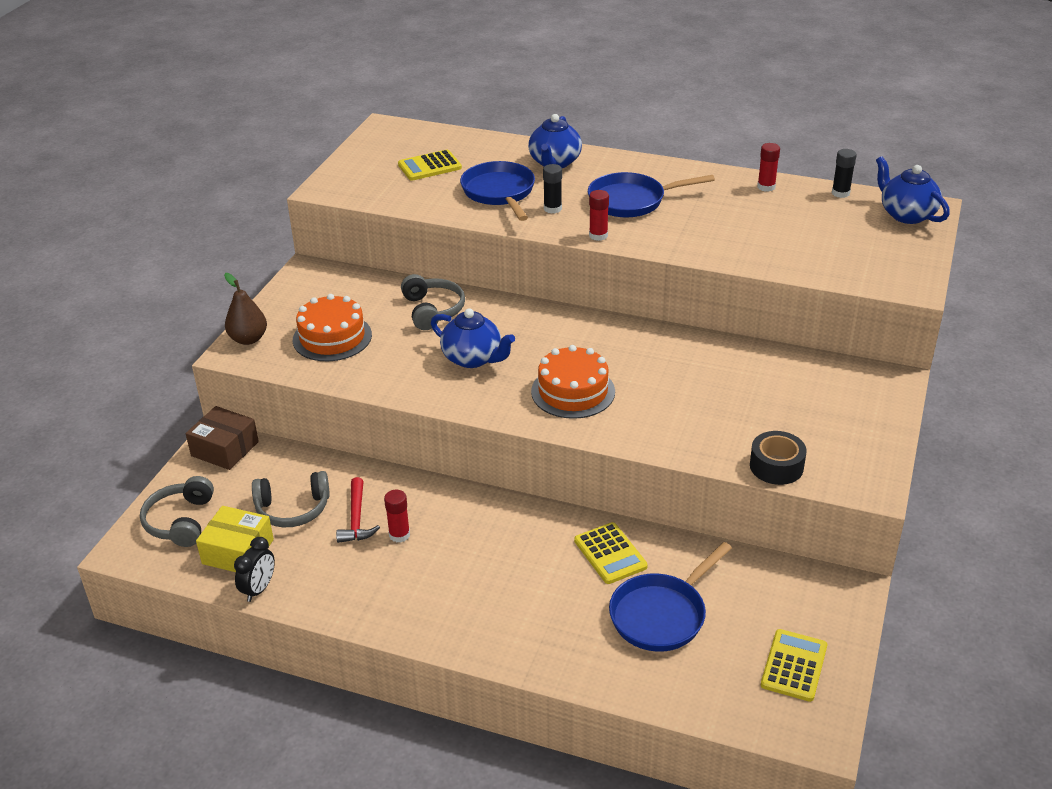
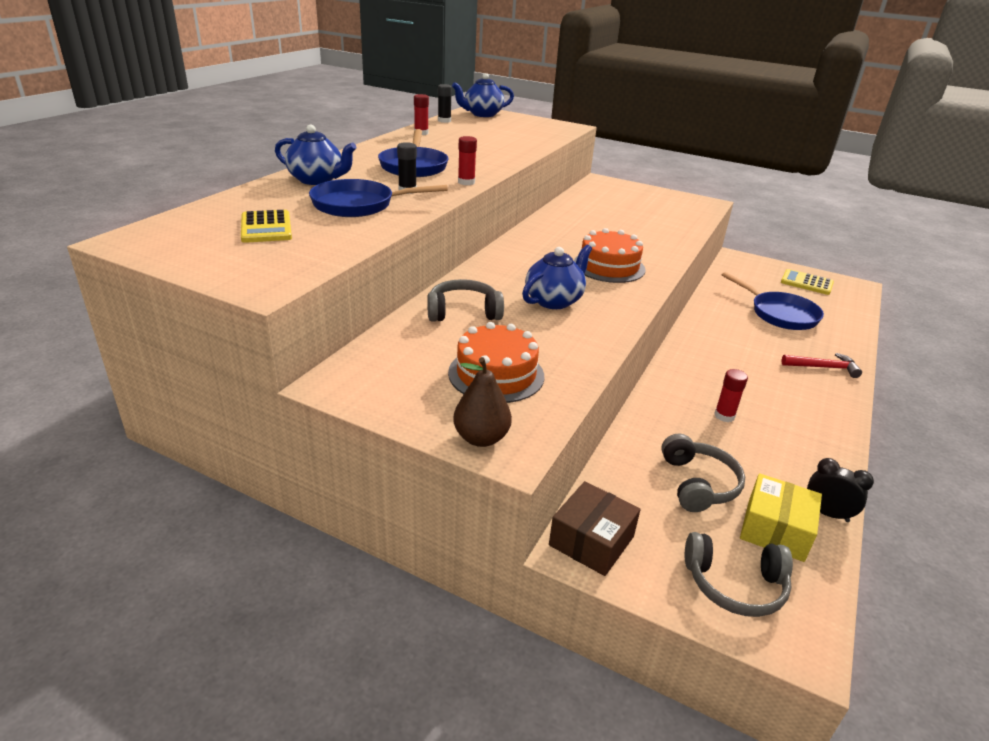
camera: 85 degrees left, 5 degrees down
(356, 519) = (706, 440): red hammer -> red hammer (823, 367)
(610, 554) = (724, 323): yellow calculator -> none
(776, 466) = (693, 220): black tape -> none

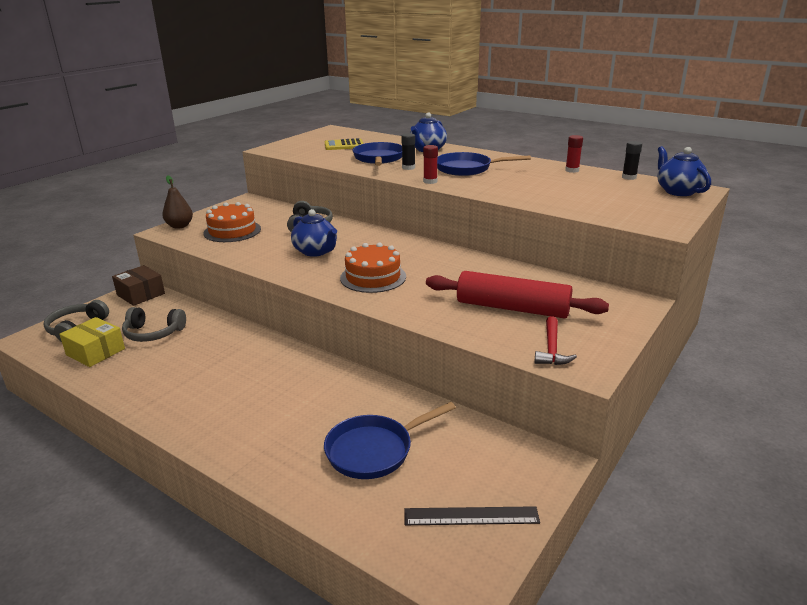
camera: 100 degrees right, 5 degrees down
(636, 215) = (512, 308): none -> red rolling pin
(724, 416) = (211, 360): red glue stick -> none
(806, 283) = (471, 516): yellow calculator -> black ruler
(823, 367) = (251, 444): red hammer -> red hammer (552, 349)
(827, 513) = (88, 377): black clock -> none

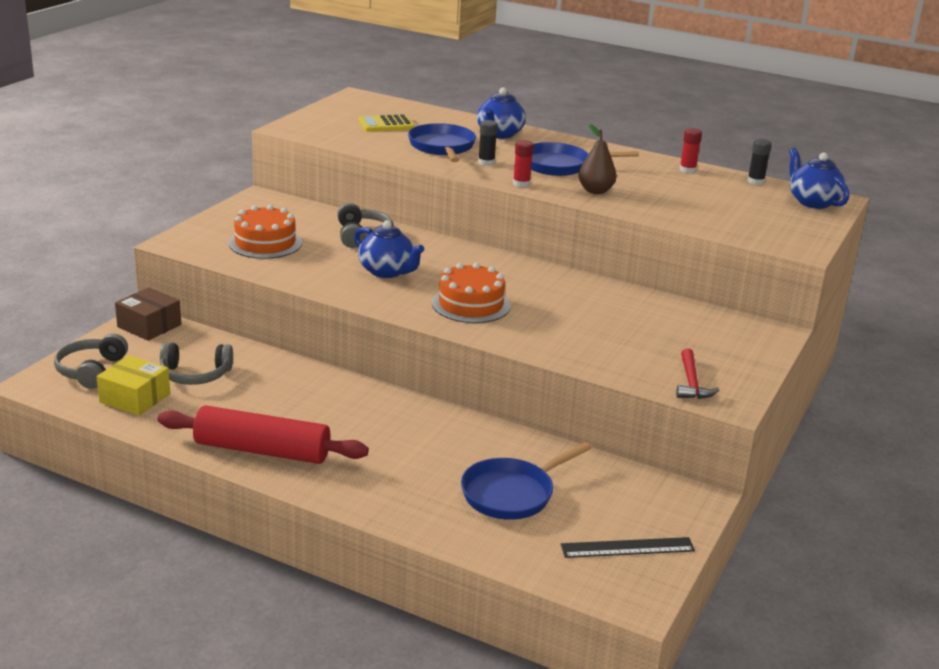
camera: 10 degrees left, 0 degrees up
(180, 226) = (190, 235): brown pear -> brown pear (595, 191)
(512, 308) = (640, 340): red rolling pin -> red rolling pin (262, 450)

